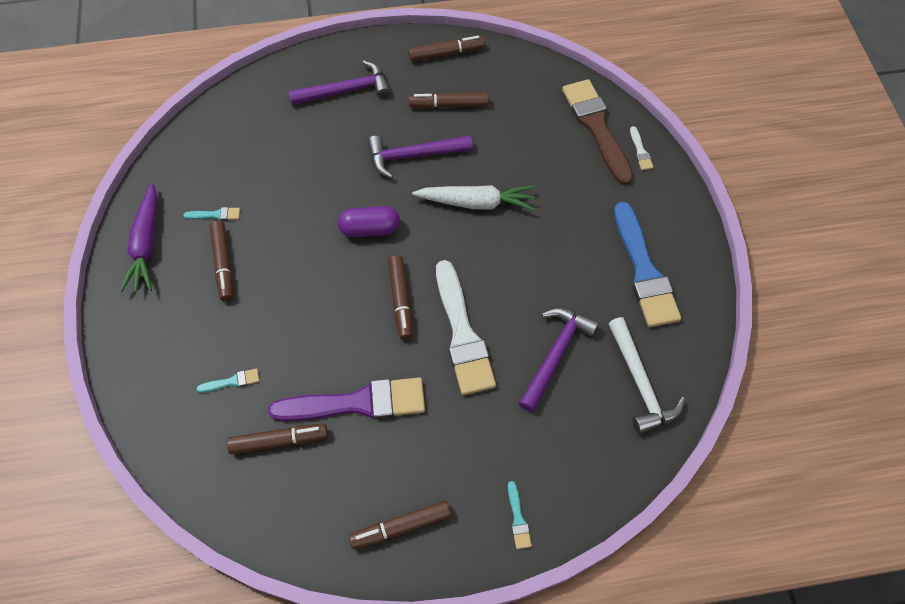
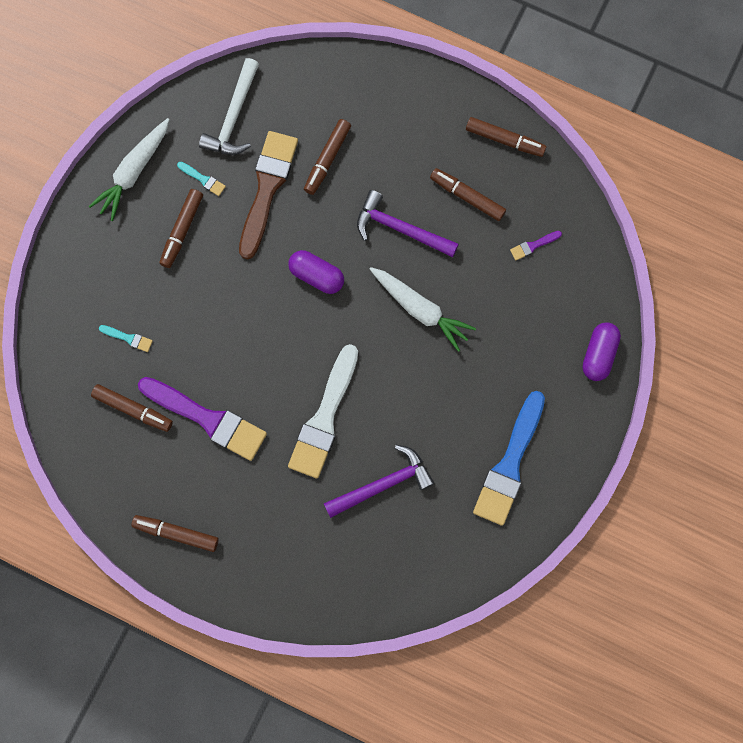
camera: 35 degrees right, 15 degrees up
(147, 244) = (134, 172): purple carrot -> white carrot
(346, 90) = (389, 122): purple hammer -> none
(400, 300) = (297, 356): brown marker -> brown marker (327, 159)
(518, 519) = (261, 586): turquoise brush -> none
(527, 108) = (533, 246): none -> purple brush
(596, 127) = (579, 305): brown brush -> brown brush (267, 188)
(640, 151) = (598, 354): white brush -> purple capsule
(640, 383) = (430, 552): white hammer -> white hammer (234, 117)

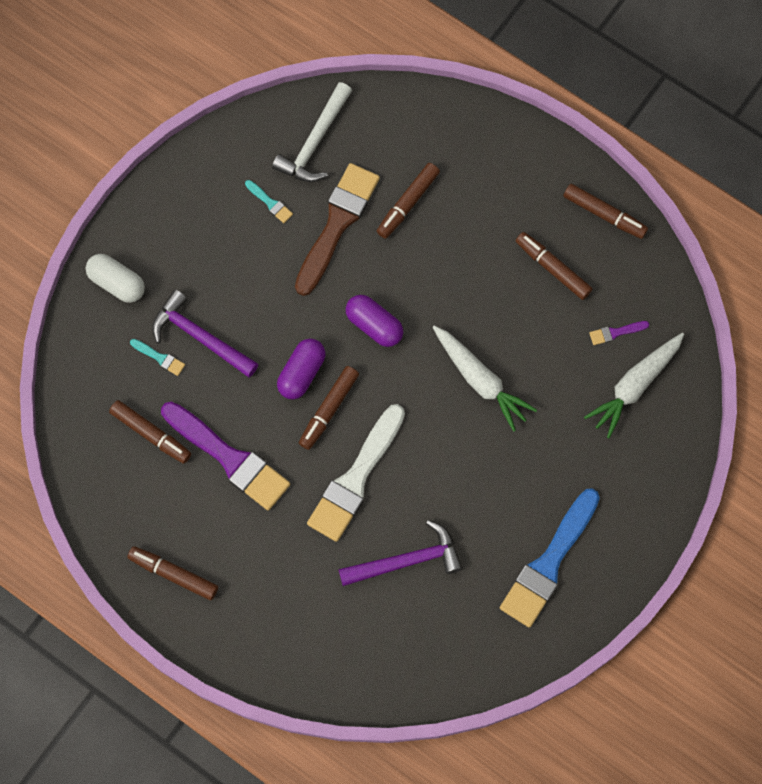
camera: 10 degrees right, 5 degrees down
(77, 276) = (117, 283): none -> white capsule
(134, 172) = (197, 183): white carrot -> white carrot (635, 386)
(182, 230) = (237, 253): brown marker -> brown marker (328, 410)
(400, 229) = (473, 290): purple hammer -> purple hammer (200, 337)
(598, 354) = (667, 461): purple capsule -> purple capsule (301, 373)

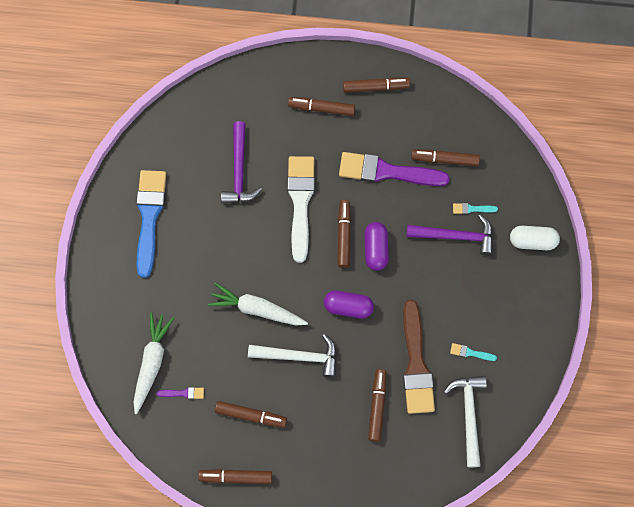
camera: 150 degrees right, 0 degrees up
(257, 585) = (321, 108): none -> brown marker
(406, 560) = (239, 171): purple hammer -> purple hammer turned 45 degrees counterclockwise
(462, 302) = (299, 356): none -> white hammer
(615, 332) = (183, 393): purple brush -> purple brush turned 45 degrees clockwise

